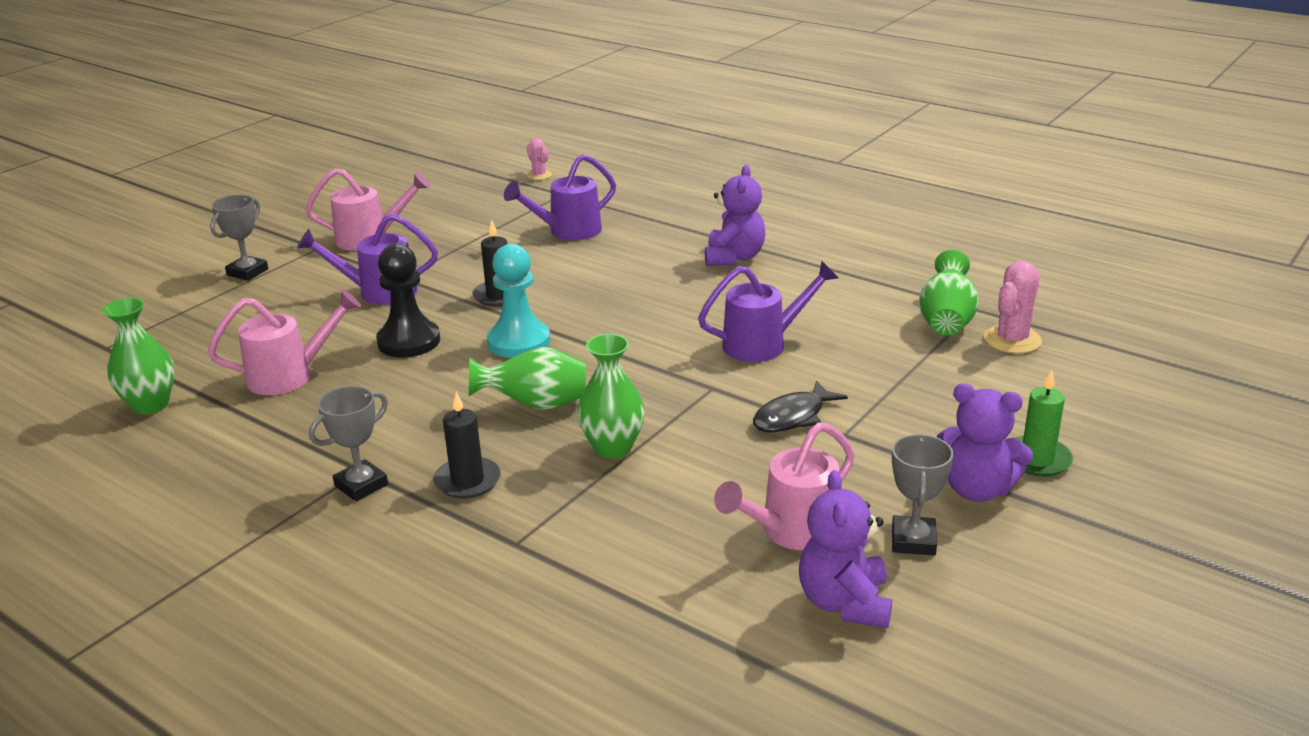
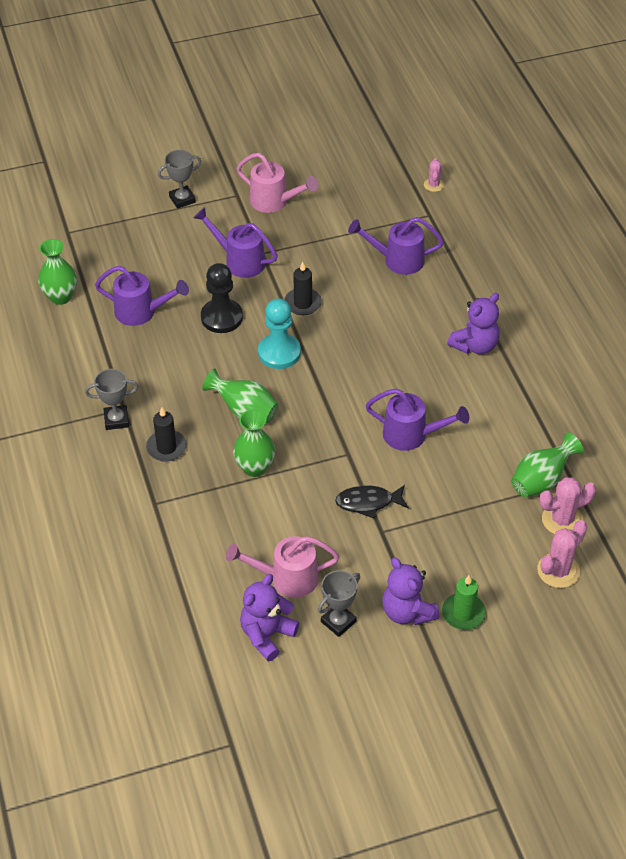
camera: 35 degrees right, 20 degrees up
(290, 376) = (141, 312): pink watering can -> purple watering can
(1071, 378) = (558, 570): none -> pink cactus

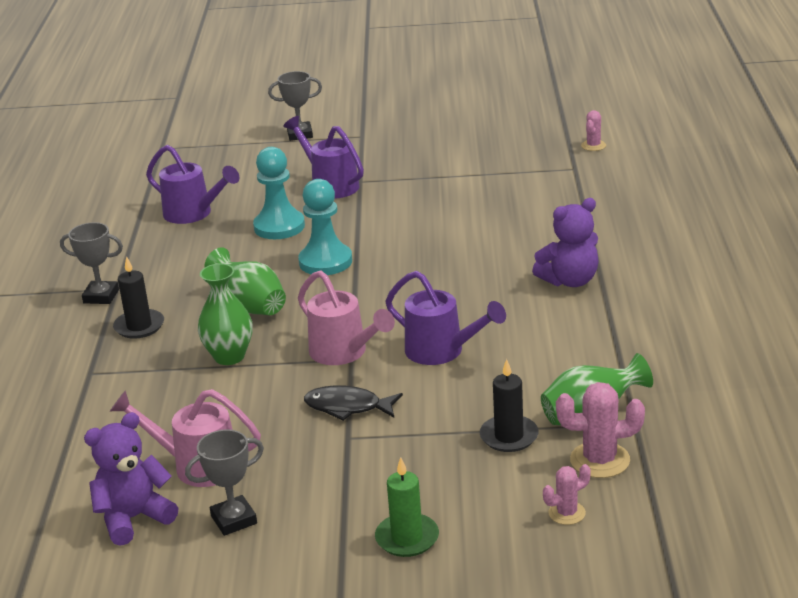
camera: 20 degrees right, 20 degrees down
(60, 297) = (117, 194): green vase -> none
(221, 317) = (279, 227): black pawn -> turquoise pawn
(274, 202) = (399, 144): pink watering can -> pink watering can (344, 353)
(303, 303) = (380, 225): black candle -> black candle (509, 436)
(397, 260) = (514, 200): purple watering can -> none
(407, 612) = (331, 524): purple teddy bear -> none
(558, 570) = (567, 513): pink cactus -> pink cactus, size x0.59

